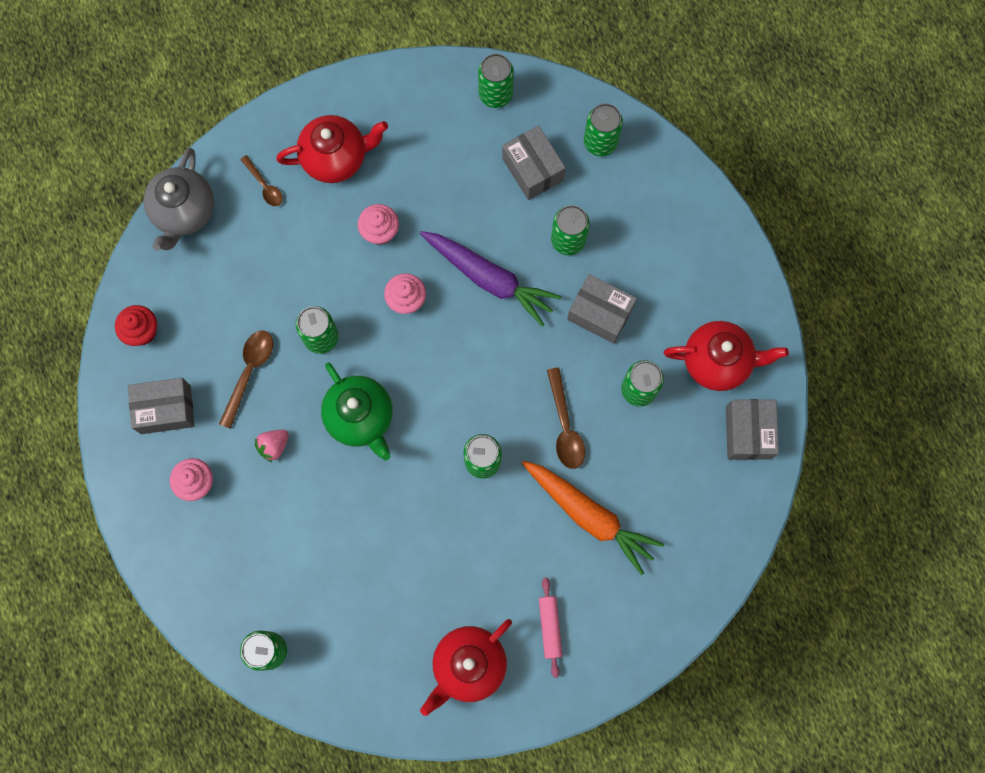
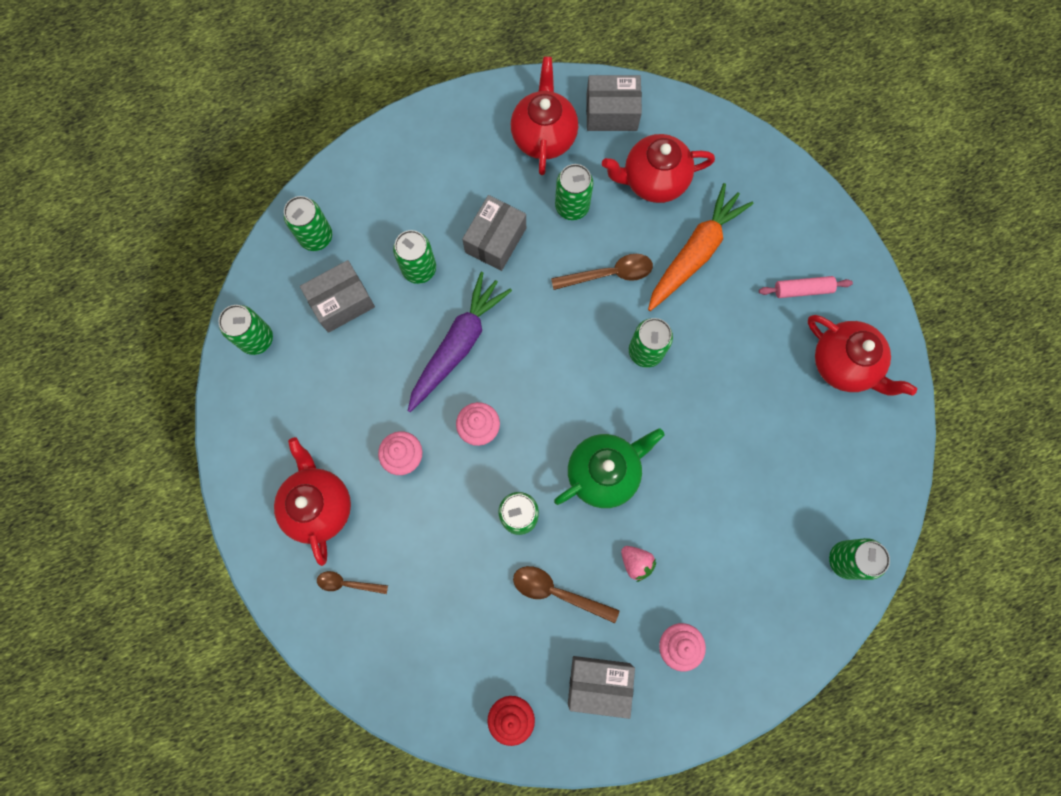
camera: 90 degrees left, 0 degrees up
(165, 409) = (599, 683): grey box -> grey box turned 75 degrees counterclockwise
(184, 212) = (374, 674): grey teapot -> none
(264, 186) = (347, 583): brown spoon -> brown spoon turned 135 degrees counterclockwise
(670, 474) = (653, 180): none -> red teapot

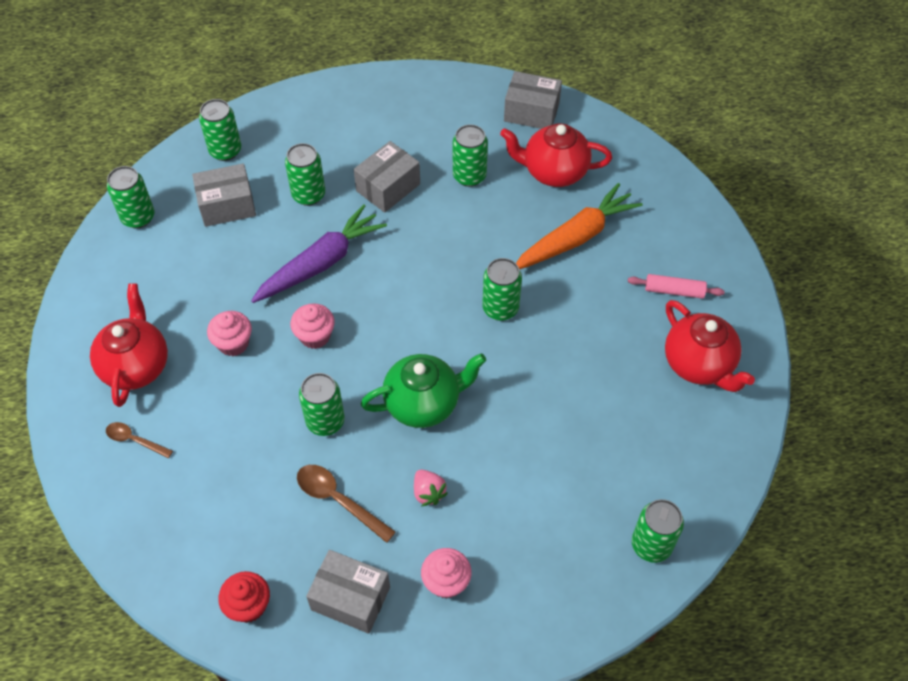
camera: 15 degrees right, 20 degrees down
(544, 136) = (462, 117): red teapot -> none
(609, 274) = (486, 237): brown spoon -> none

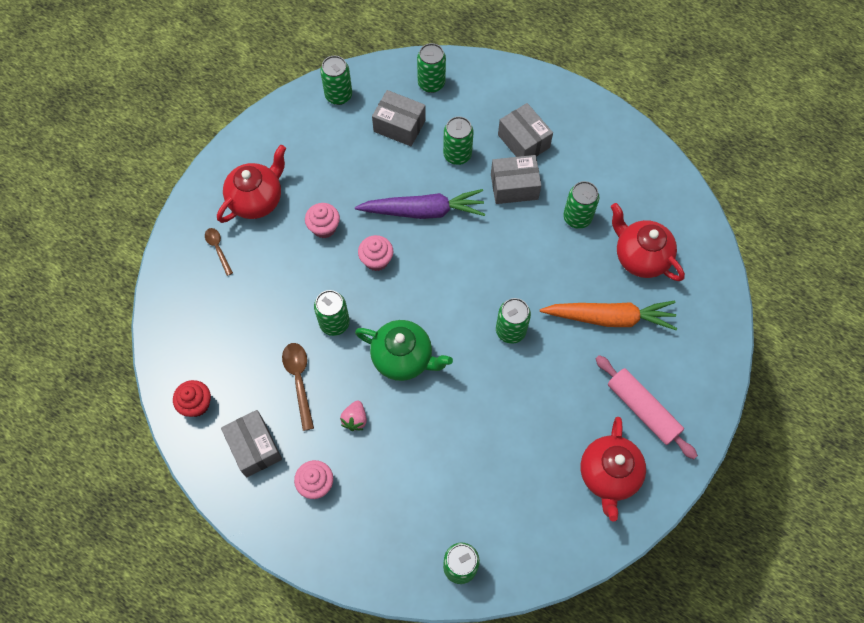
camera: 40 degrees right, 10 degrees up
(531, 112) = (667, 199): grey box -> grey box (523, 141)
(674, 291) = (642, 409): pink rolling pin -> pink rolling pin, size x1.62

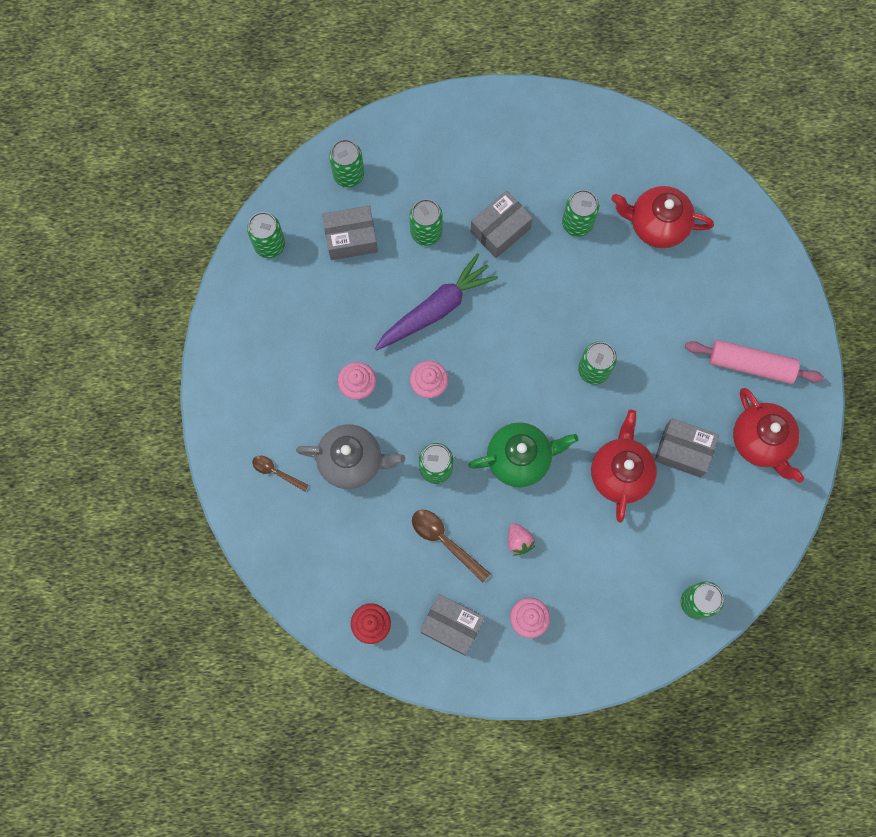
camera: 35 degrees left, 10 degrees up
(257, 200) = (274, 400): red teapot -> red teapot (620, 472)
(278, 277) = (352, 461): none -> grey teapot
(523, 141) = (477, 178): grey box -> grey box (683, 451)
(610, 318) = (669, 300): orange carrot -> none

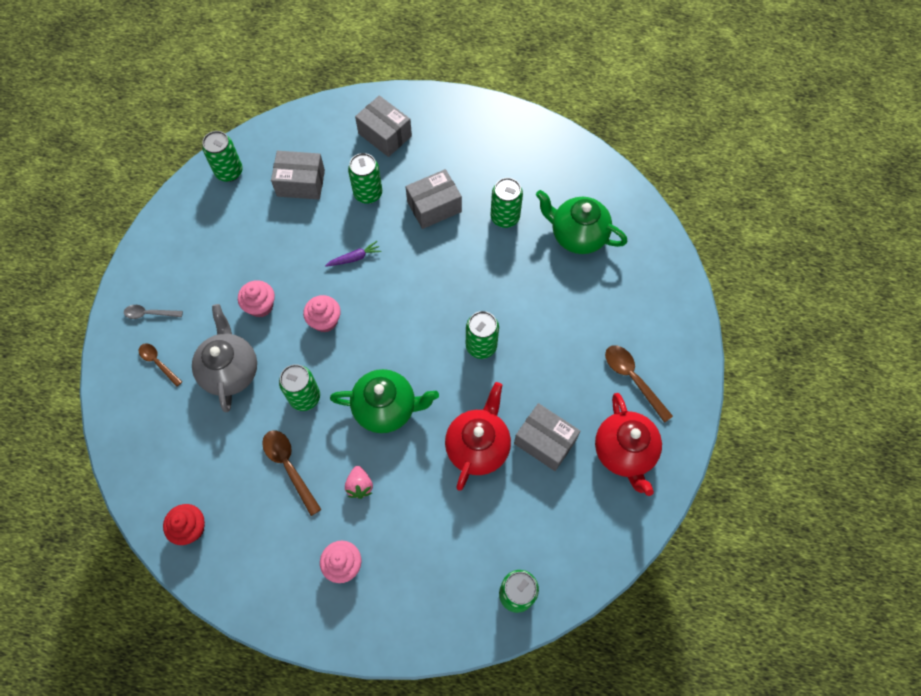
camera: 15 degrees right, 10 degrees down
(246, 423) = (149, 313): none -> grey spoon
(348, 174) = (318, 133): green can -> none
(352, 461) = (230, 370): grey teapot -> grey teapot turned 120 degrees counterclockwise
(436, 308) = (354, 258): purple carrot -> purple carrot, size x0.43
(452, 626) = (267, 551): grey box -> grey box (385, 135)
(657, 225) = (577, 235): red teapot -> green teapot
(751, 365) = (632, 378): pink rolling pin -> brown spoon

